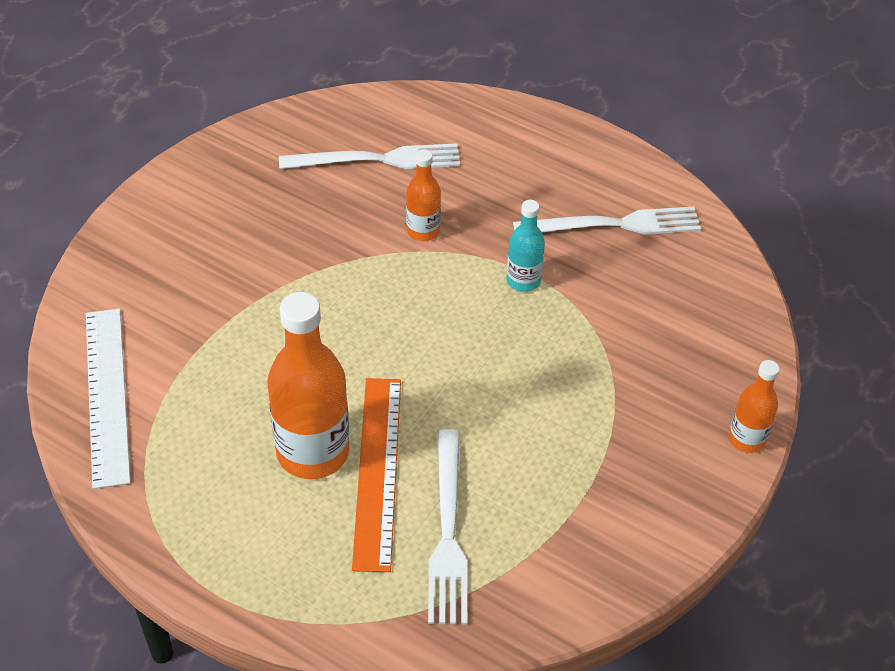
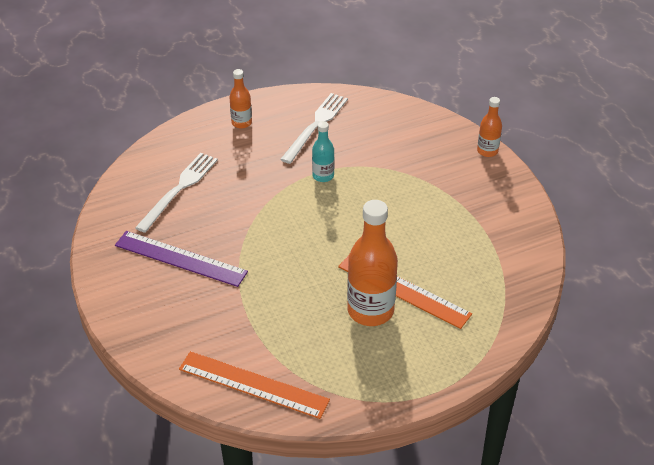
camera: 55 degrees left, 5 degrees down
(107, 395) = (253, 384): white ruler -> orange ruler
(262, 222) = (180, 258): none -> purple ruler
(423, 230) = (251, 196): orange bottle -> orange bottle (241, 123)
(447, 532) = (463, 281): white fork -> none

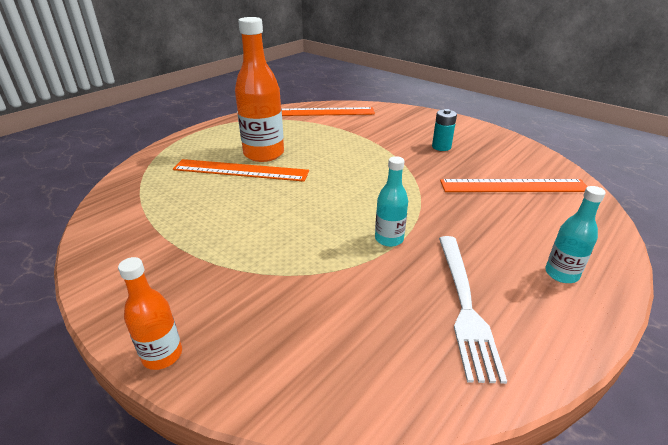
camera: 155 degrees right, 10 degrees down
(179, 189) = (514, 186): white fork -> orange ruler
(180, 258) = (441, 147): purple ruler -> turquoise battery
(241, 123) = (561, 274): orange bottle -> turquoise bottle

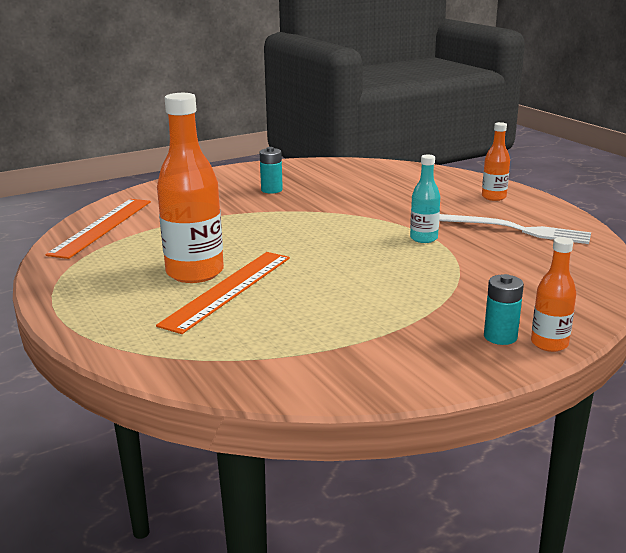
camera: 70 degrees left, 10 degrees down
(176, 316) = (500, 337): none -> turquoise battery
(514, 186) = (370, 182): orange ruler -> none
(561, 274) = (493, 197): turquoise bottle -> orange bottle

